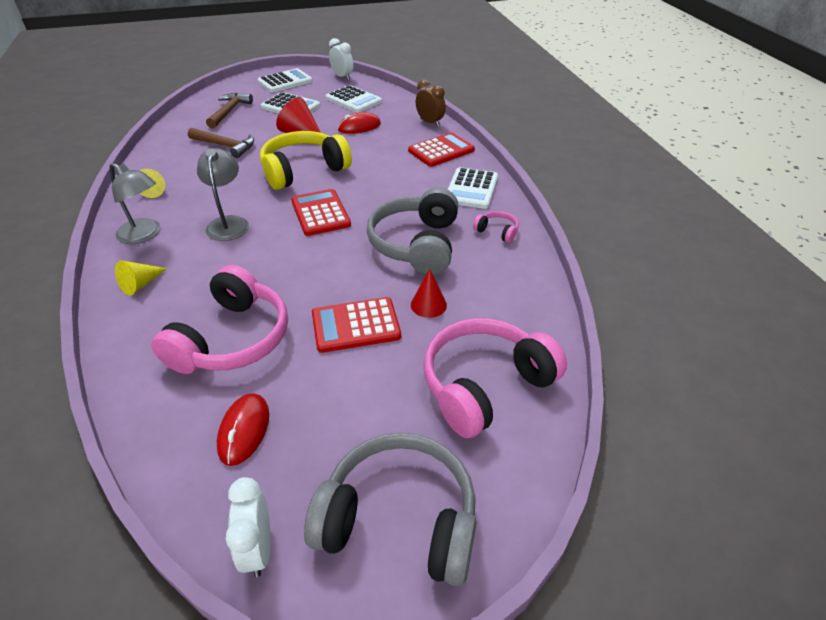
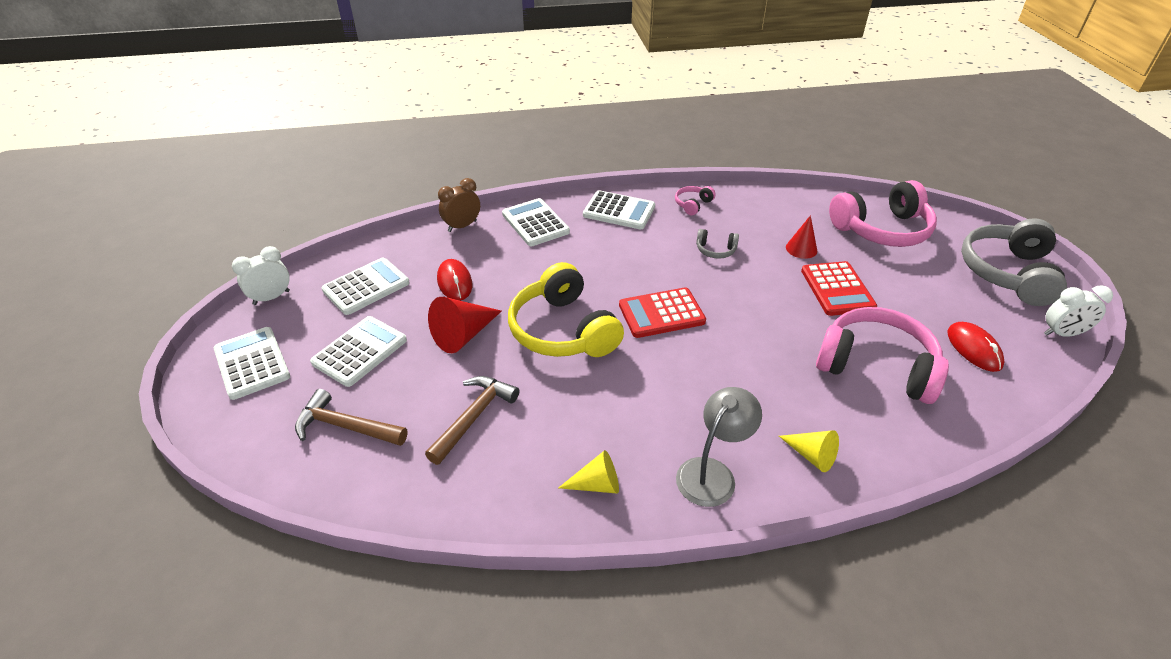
camera: 85 degrees left, 0 degrees up
(228, 223) = (682, 390): grey lamp -> none
(244, 430) = (974, 349): red mouse -> red mouse turned 60 degrees clockwise
(416, 244) = (715, 250): grey headphones -> grey headphones, size x0.43
(441, 151) = (535, 223): red calculator -> white calculator
(485, 385) = (882, 230): pink headphones -> pink headphones turned 75 degrees counterclockwise

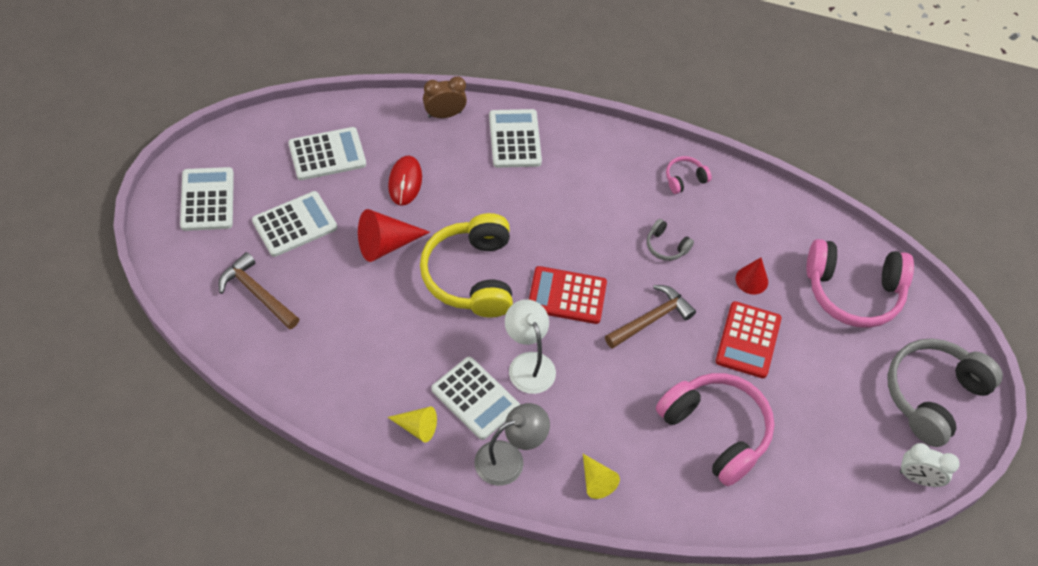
camera: 20 degrees right, 15 degrees up
(271, 298) = (244, 133): white clock -> none
(474, 417) = (356, 328): brown hammer -> brown hammer (651, 319)
(619, 211) = (605, 157): white calculator -> white calculator (475, 398)
(667, 380) = (528, 363): none -> white lamp
(974, 349) = (819, 455): red mouse -> none

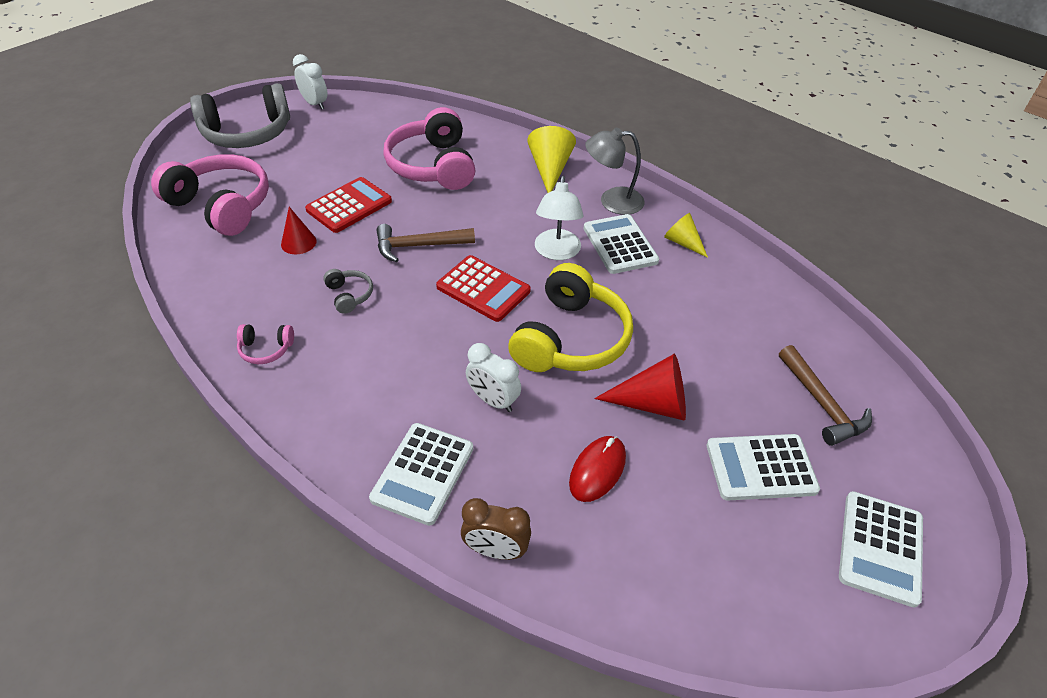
camera: 150 degrees left, 10 degrees down
(327, 154) = (691, 552): white calculator -> none
(500, 203) = (493, 400): none -> white clock
(596, 481) = (550, 169): yellow cone -> yellow cone, size x1.57

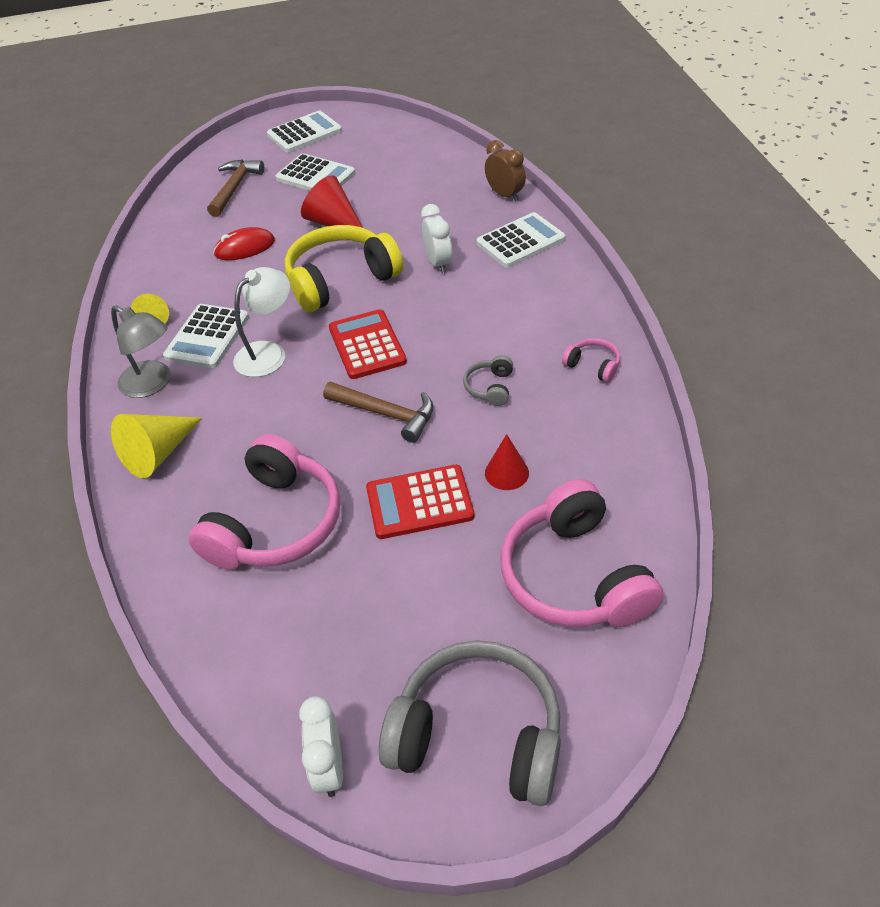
camera: 140 degrees left, 0 degrees up
(597, 470) = (410, 206): red mouse -> red mouse (245, 248)

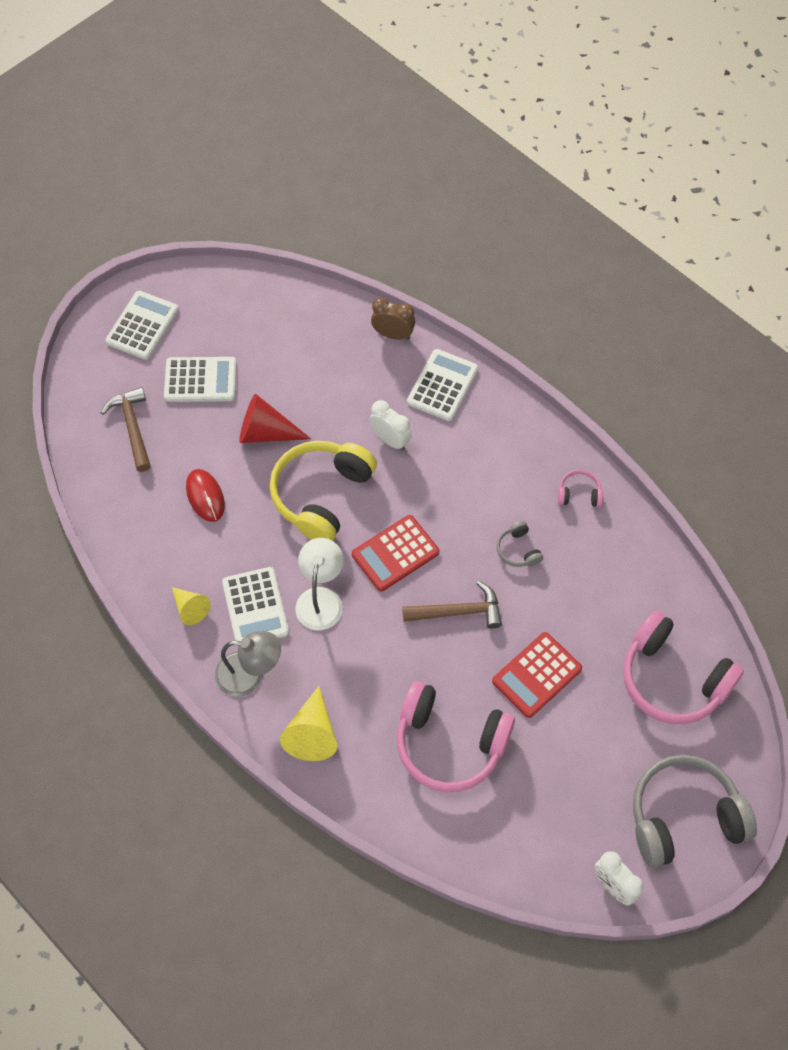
camera: 35 degrees left, 15 degrees up
(245, 248) = (205, 496): red mouse -> red mouse turned 60 degrees counterclockwise
(276, 523) = (449, 744): pink headphones -> pink headphones turned 120 degrees clockwise
(367, 345) = (395, 553): red calculator -> red calculator turned 75 degrees counterclockwise
(506, 473) = (579, 620): red cone -> none

